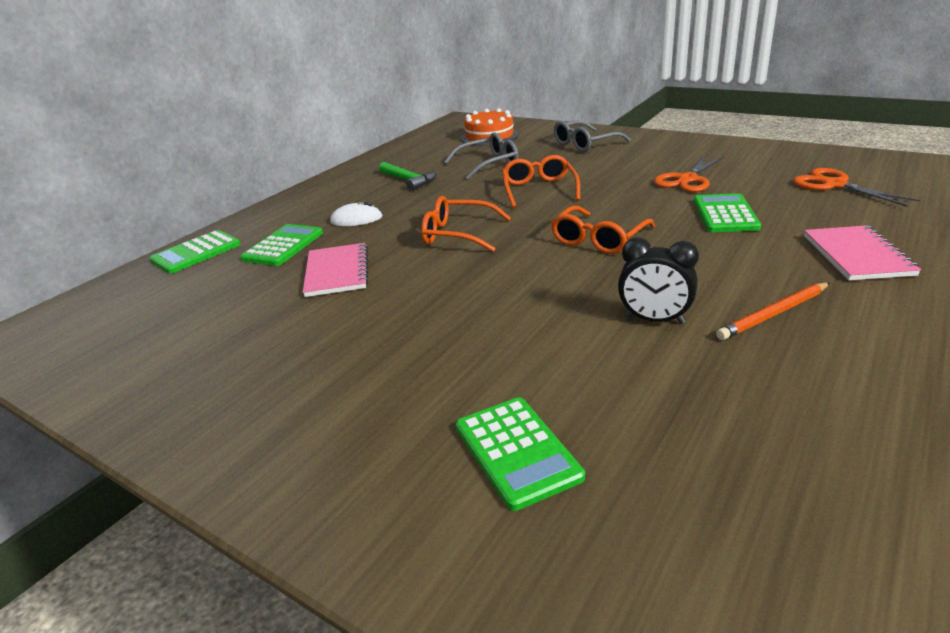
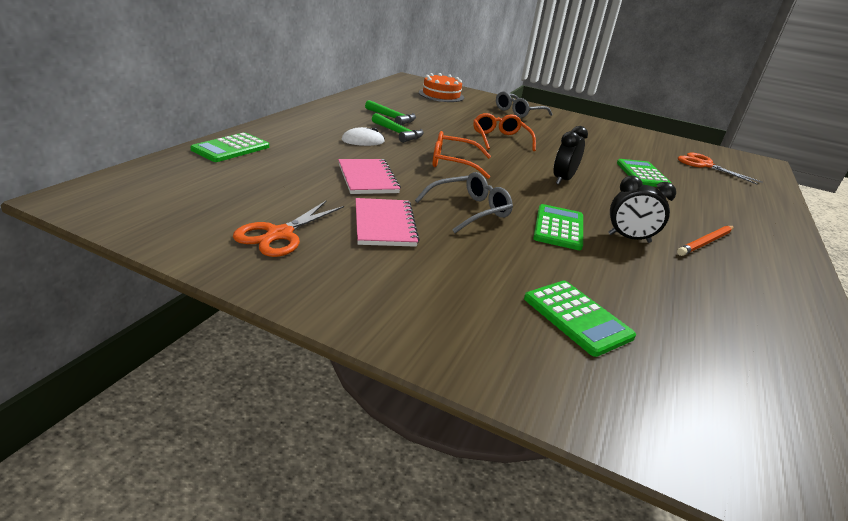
camera: 15 degrees left, 0 degrees up
(283, 246) = (309, 153): green calculator -> green calculator (558, 228)
(406, 201) = (398, 133): none -> green hammer
(488, 164) = (450, 115): grey glasses -> grey glasses (469, 210)
(599, 239) = (562, 180): orange glasses -> black clock
(687, 180) = (605, 148): orange scissors -> orange scissors (279, 234)
(857, 255) = (740, 211): pink notebook -> pink notebook (384, 224)

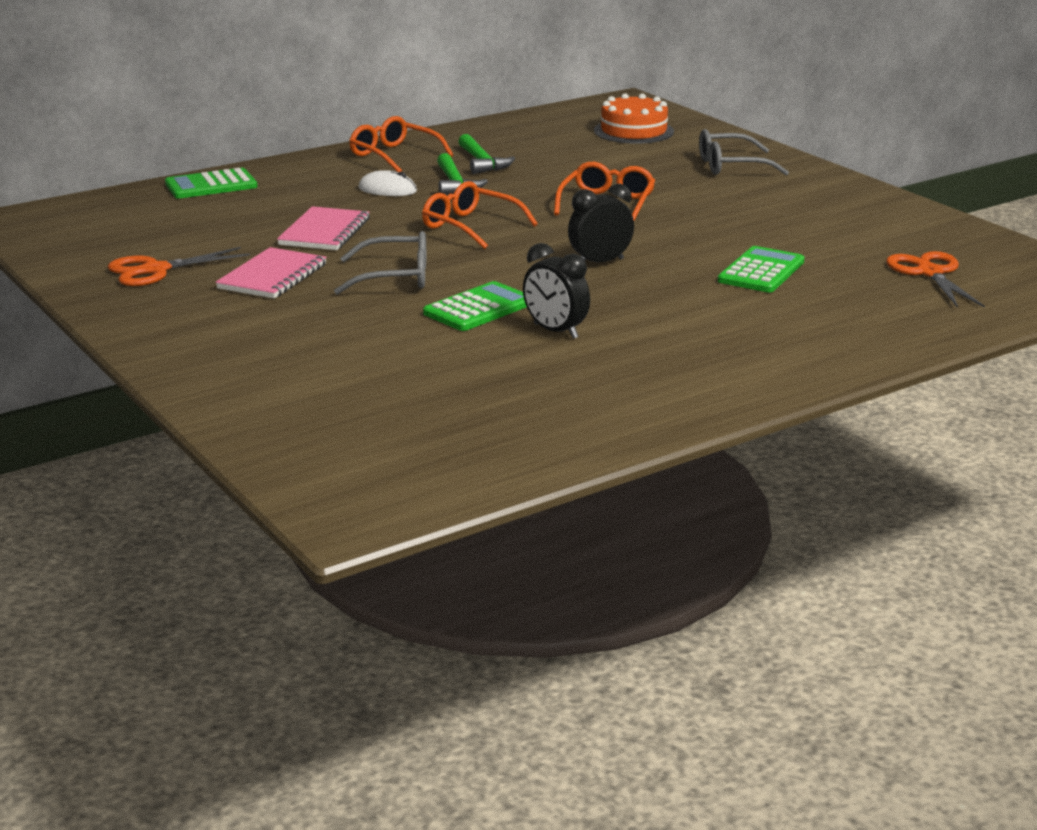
camera: 35 degrees right, 5 degrees down
(333, 117) = (394, 156): none -> orange glasses
(577, 317) = (343, 375): green calculator -> none
(706, 242) = (664, 352): orange pencil -> none

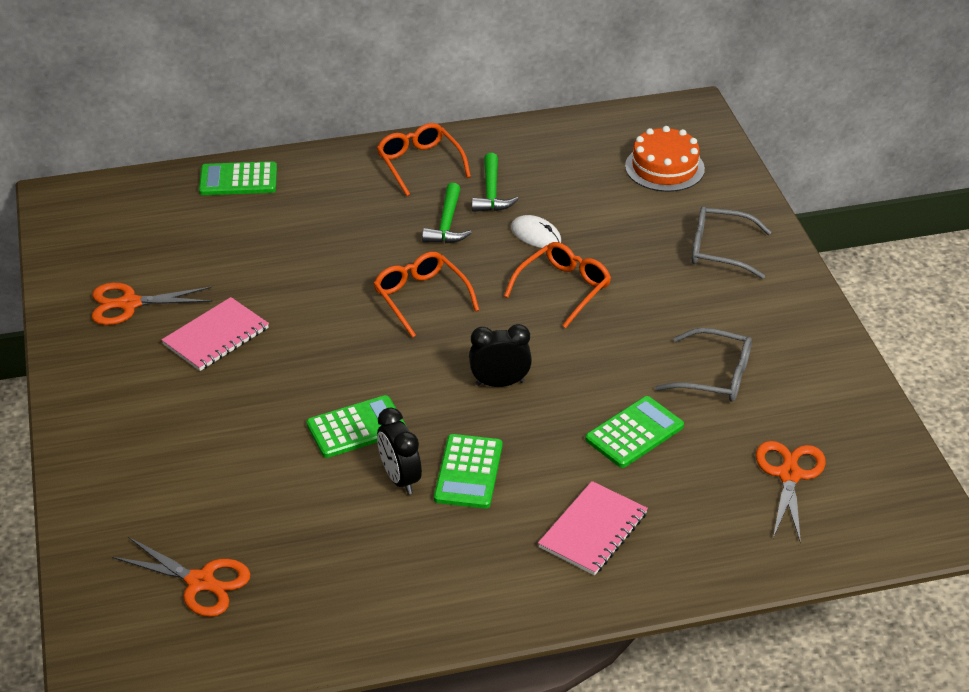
camera: 20 degrees right, 15 degrees up
(324, 232) = (293, 277): pink notebook -> pink notebook (593, 530)
(387, 189) = (383, 220): white mouse -> white mouse (536, 235)
(394, 277) = (313, 363): grey glasses -> grey glasses (714, 376)
(400, 429) = (200, 582): none -> orange scissors
(622, 317) = (468, 472): none -> green calculator

